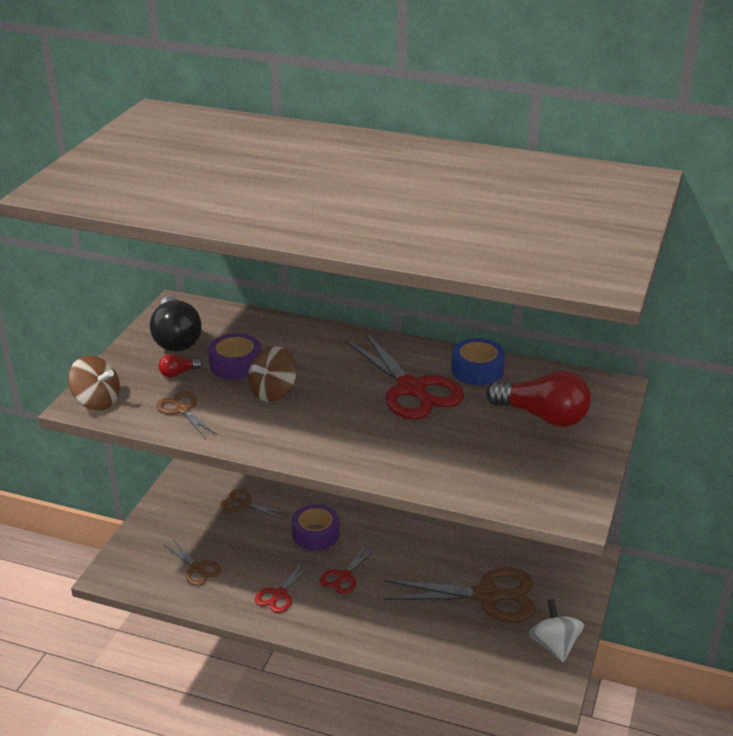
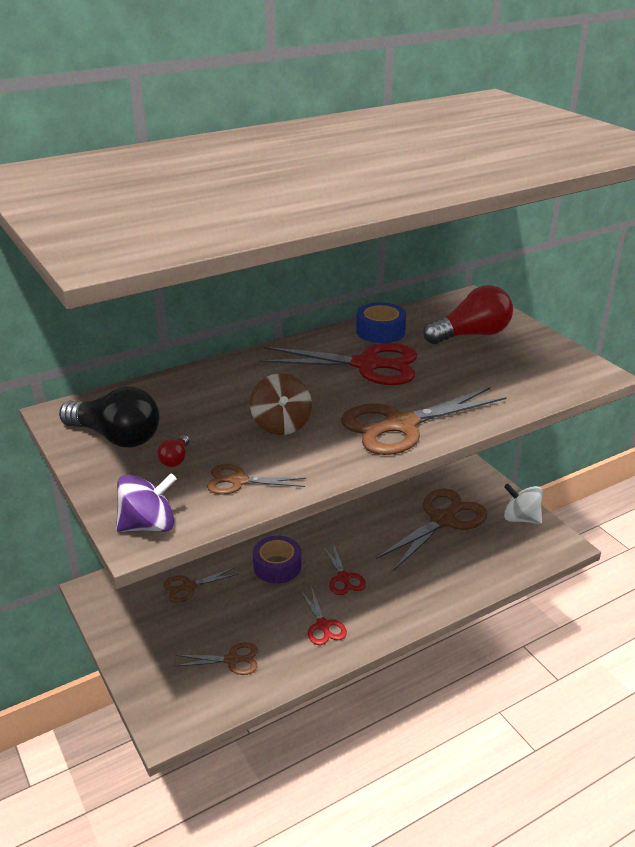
camera: 50 degrees left, 0 degrees up
(97, 401) = (148, 525): brown spinning top -> purple spinning top
(235, 365) = (211, 425): purple tape -> none
(341, 444) = (401, 425): none -> brown scissors

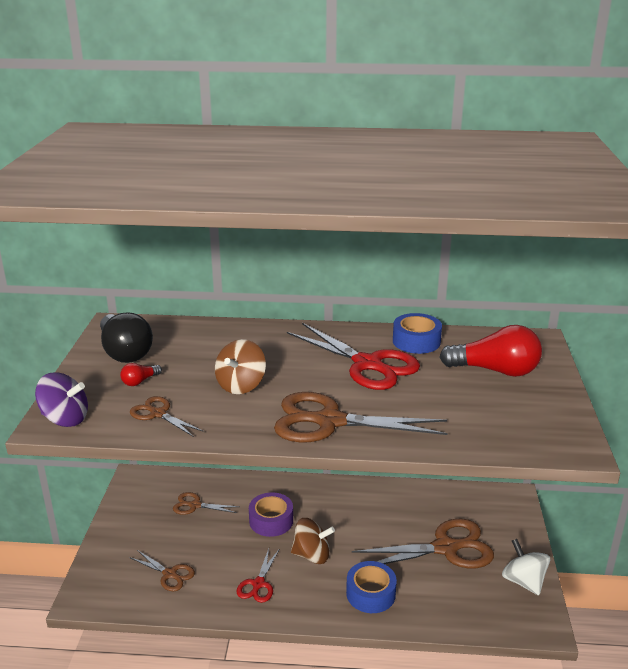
camera: 35 degrees right, 5 degrees down
(343, 578) = (312, 555): red scissors -> brown spinning top
(422, 585) = (370, 594): none -> blue tape

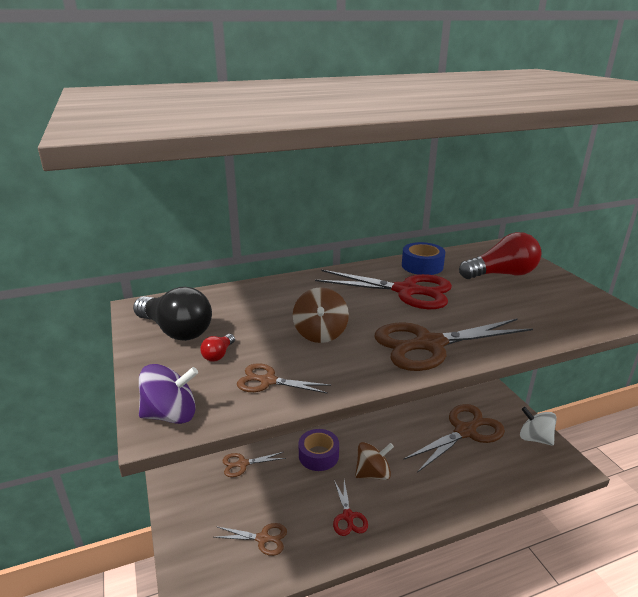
camera: 25 degrees left, 0 degrees up
(370, 594) = (441, 489): blue tape -> none

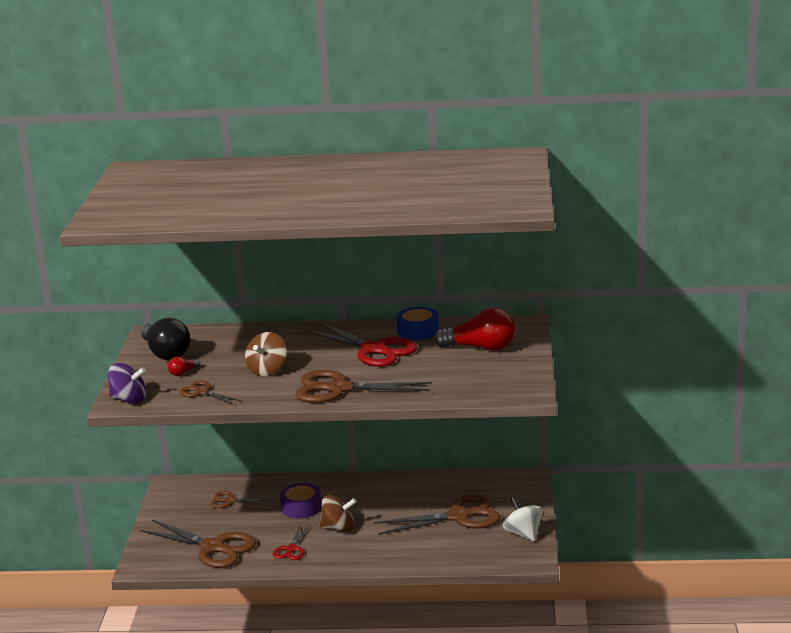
camera: 25 degrees right, 5 degrees down
(263, 538) = (213, 548): brown scissors -> brown scissors, size x1.97

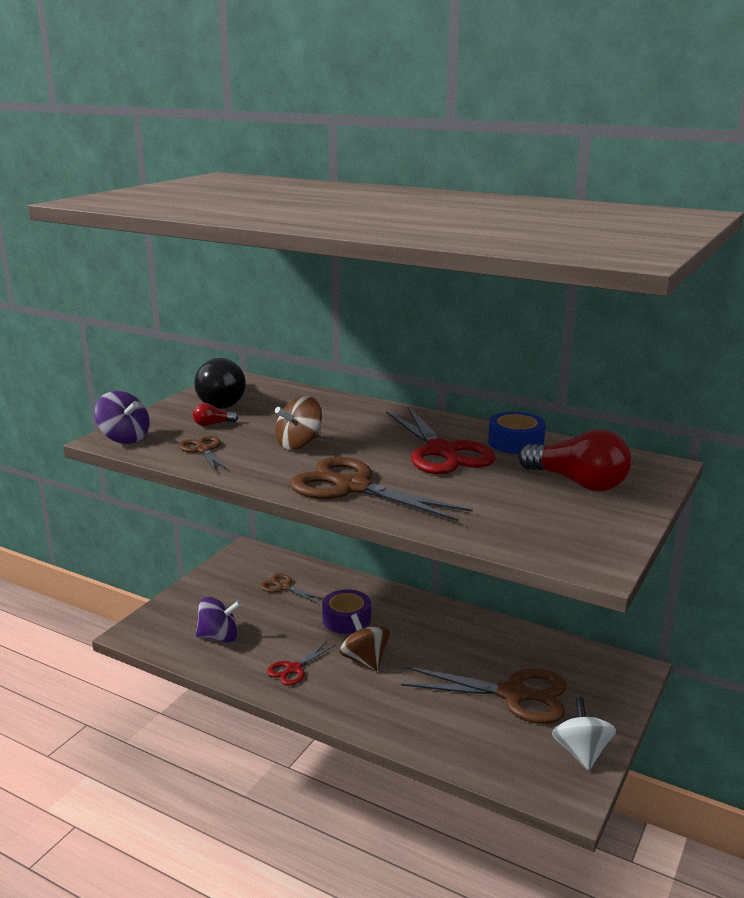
camera: 25 degrees right, 0 degrees up
(213, 548) = (219, 637): brown scissors -> purple spinning top
(338, 528) = (365, 660): brown spinning top -> brown spinning top turned 150 degrees counterclockwise

